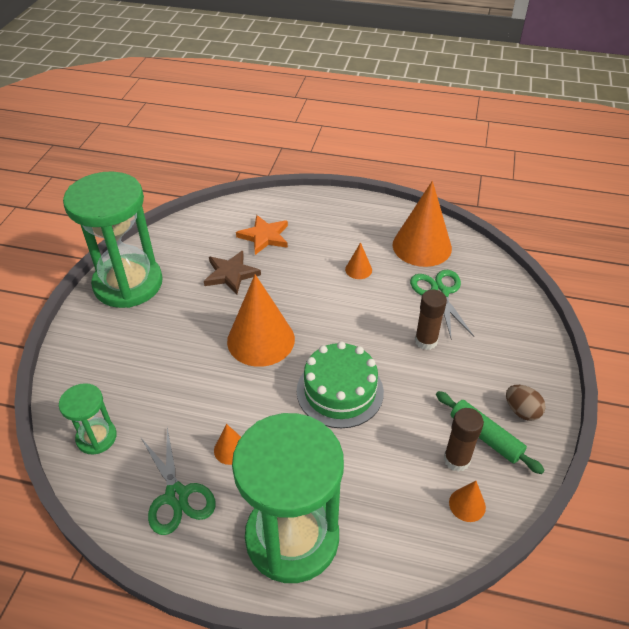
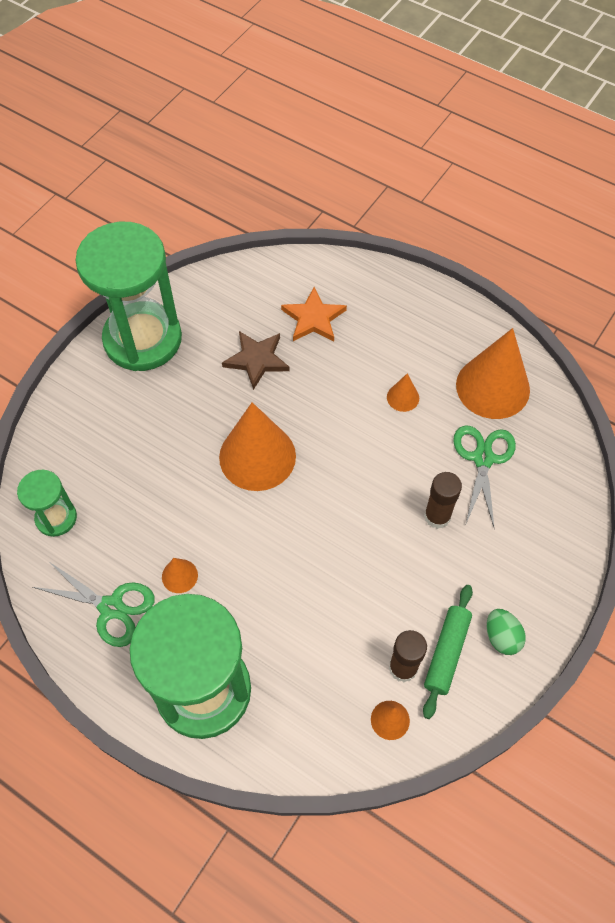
camera: 20 degrees right, 15 degrees up
(176, 496) = (111, 608): green scissors -> green scissors turned 60 degrees counterclockwise
(340, 391) = (316, 547): green cake -> none
(485, 436) = (446, 653): green rolling pin -> green rolling pin turned 45 degrees clockwise
(521, 411) = (501, 637): brown egg -> green egg

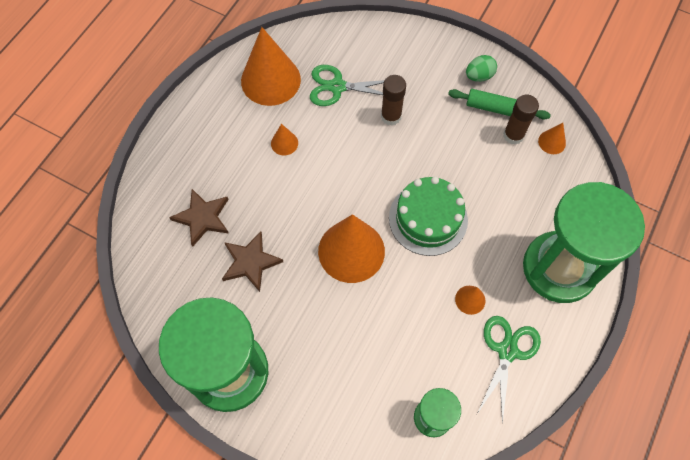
camera: 95 degrees left, 5 degrees up
(289, 542) = (428, 219): none -> green cake
(313, 318) = (202, 218): orange star -> brown star

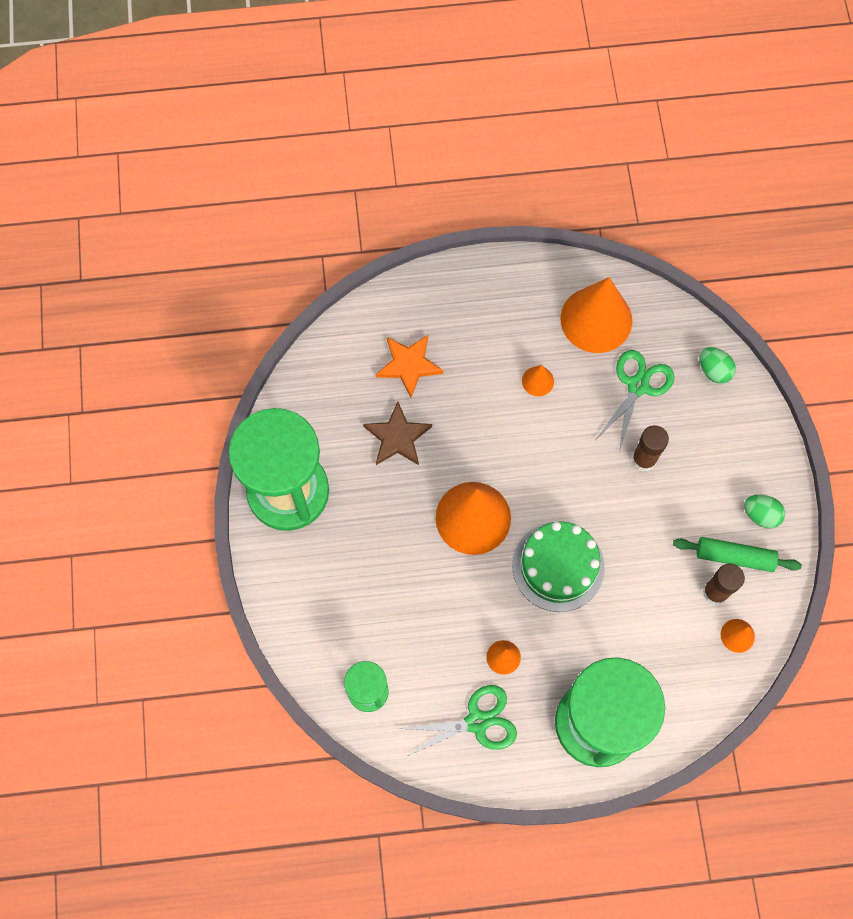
camera: 55 degrees right, 5 degrees up
(202, 218) = (409, 365): brown star -> orange star
(337, 87) = (638, 386): green scissors -> green scissors turned 60 degrees clockwise
(362, 38) = (714, 370): none -> green egg
(497, 109) = (734, 557): green rolling pin -> green rolling pin turned 60 degrees counterclockwise

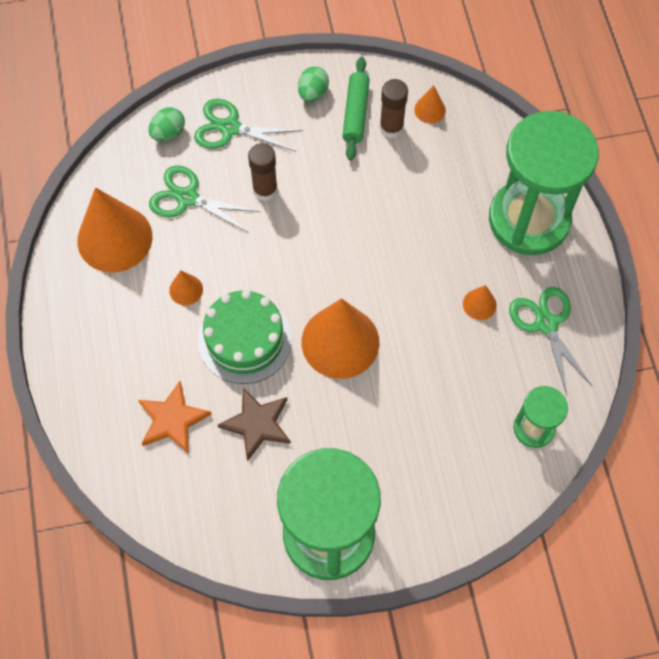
camera: 95 degrees left, 5 degrees down
(558, 566) = (382, 260): green cake -> green cake (245, 339)
(718, 430) = (230, 128): none -> green scissors

